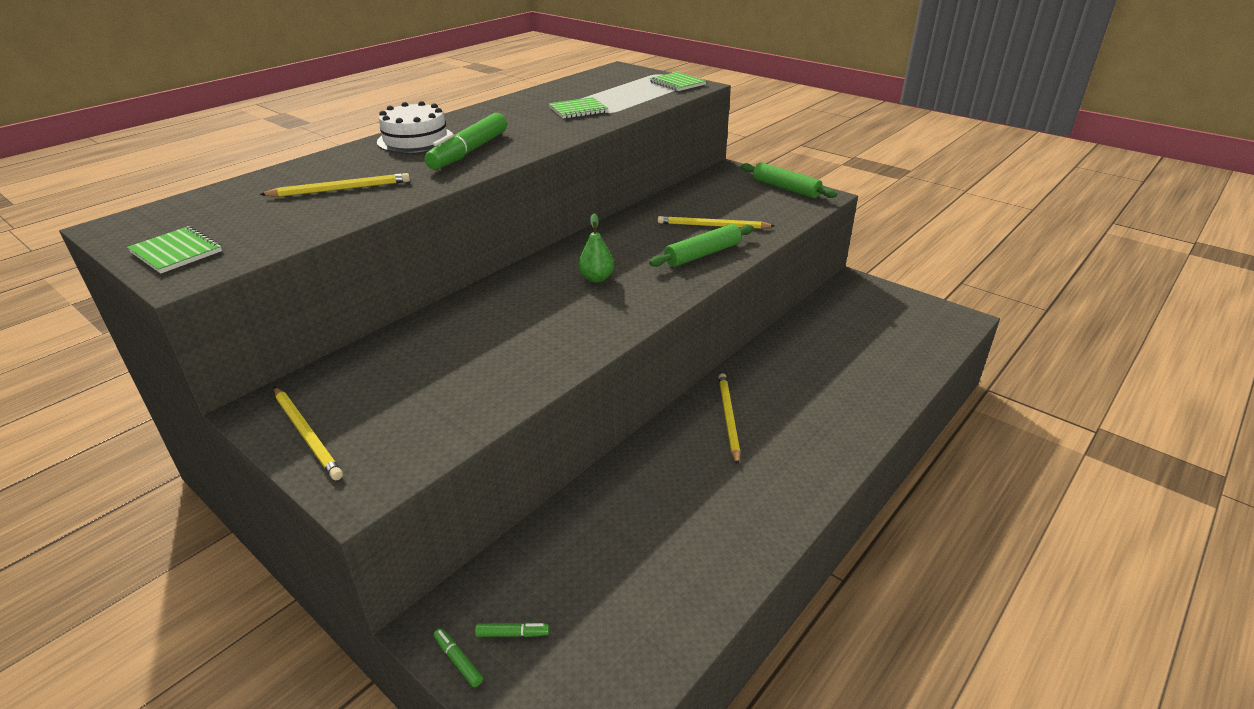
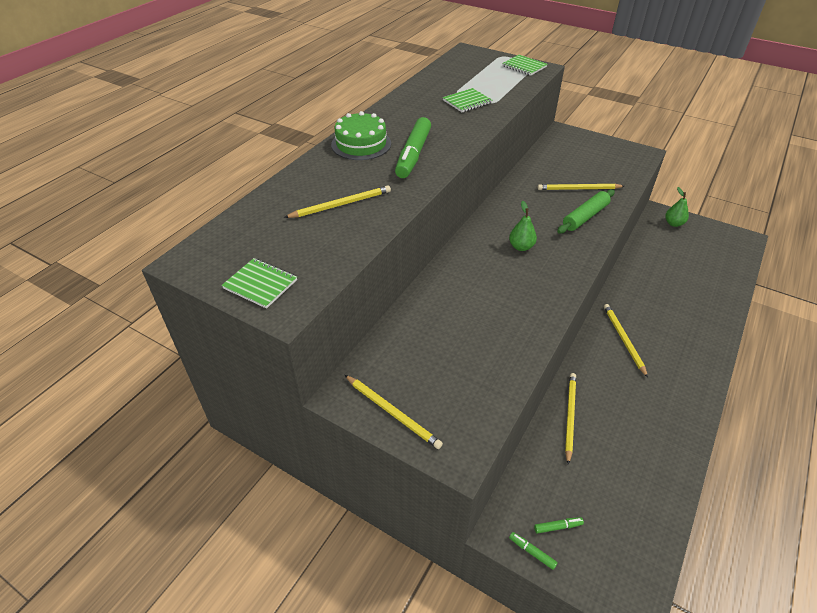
camera: 10 degrees left, 10 degrees up
(415, 139) = (361, 144): white cake -> green cake
(604, 500) = (570, 416): none -> yellow pencil
(785, 188) = (612, 148): green rolling pin -> none
(867, 294) = (673, 223): none -> green pear

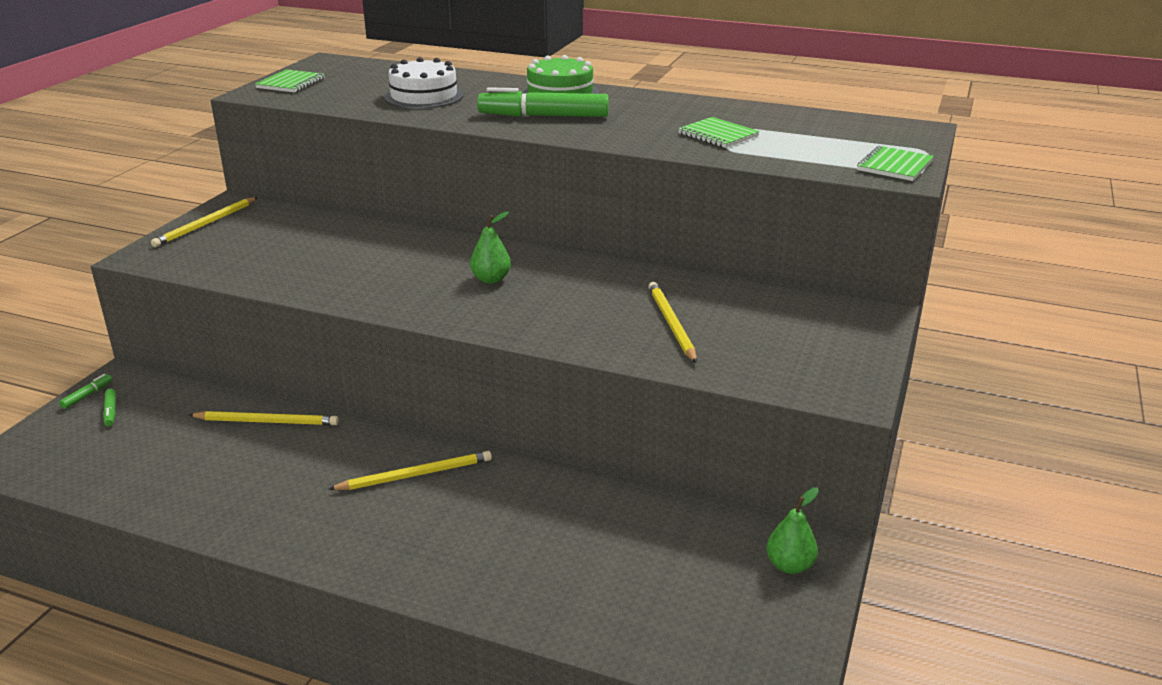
camera: 80 degrees right, 15 degrees down
(341, 204) = (424, 96): yellow pencil -> white cake
(585, 217) = (585, 328): green rolling pin -> none

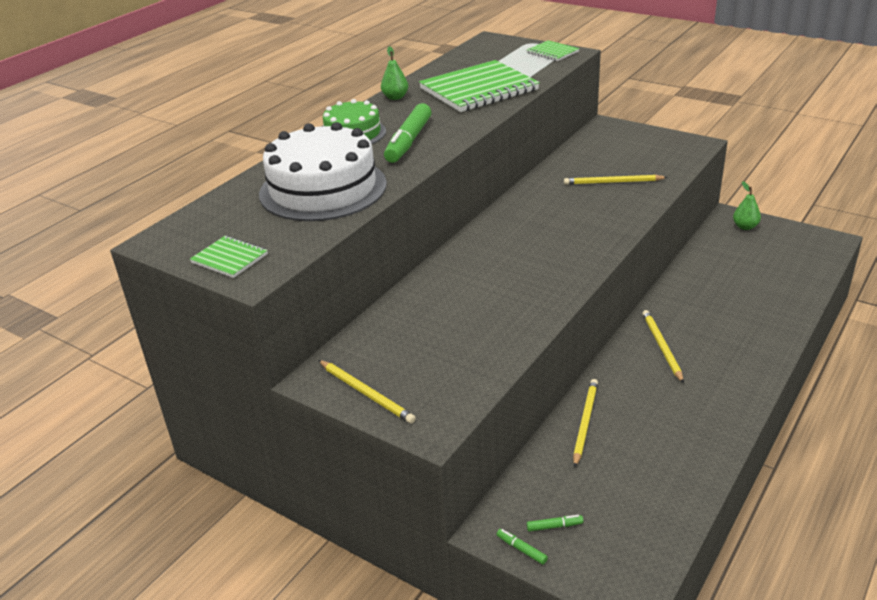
camera: 75 degrees left, 5 degrees up
(424, 96) = (323, 188): white cake -> white cake, size x1.72
(491, 279) = (534, 240): green pear -> green pear (395, 97)
(718, 135) = (479, 89): green notebook -> green notebook, size x2.13

